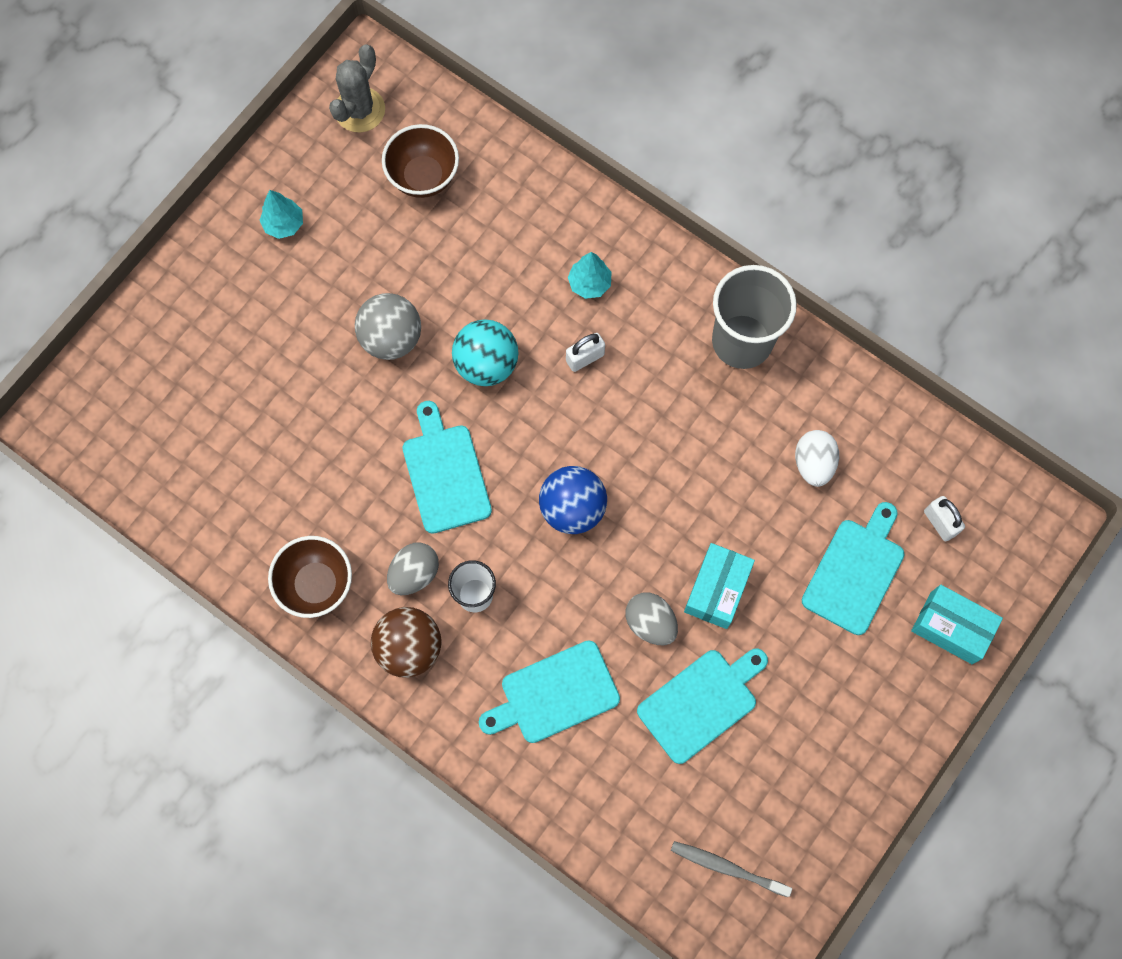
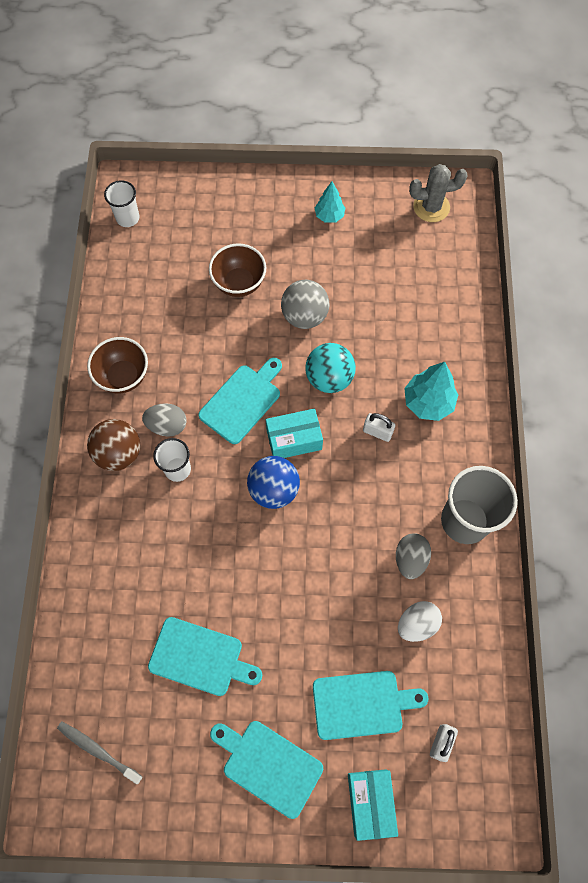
camera: 55 degrees right, 5 degrees down
(104, 450) = (127, 218): none -> white cup
(423, 177) = (418, 267): brown bowl -> brown bowl (239, 283)
(555, 694) = (145, 559): turquoise cutting board -> turquoise cutting board (269, 765)
(589, 283) = (428, 402): turquoise tree -> turquoise tree, size x1.57
(650, 623) = (232, 588): grey egg -> grey egg (410, 559)
(717, 590) = (283, 617): turquoise box -> turquoise box (294, 439)
(727, 868) = (98, 751): grey toothbrush -> grey toothbrush turned 45 degrees counterclockwise

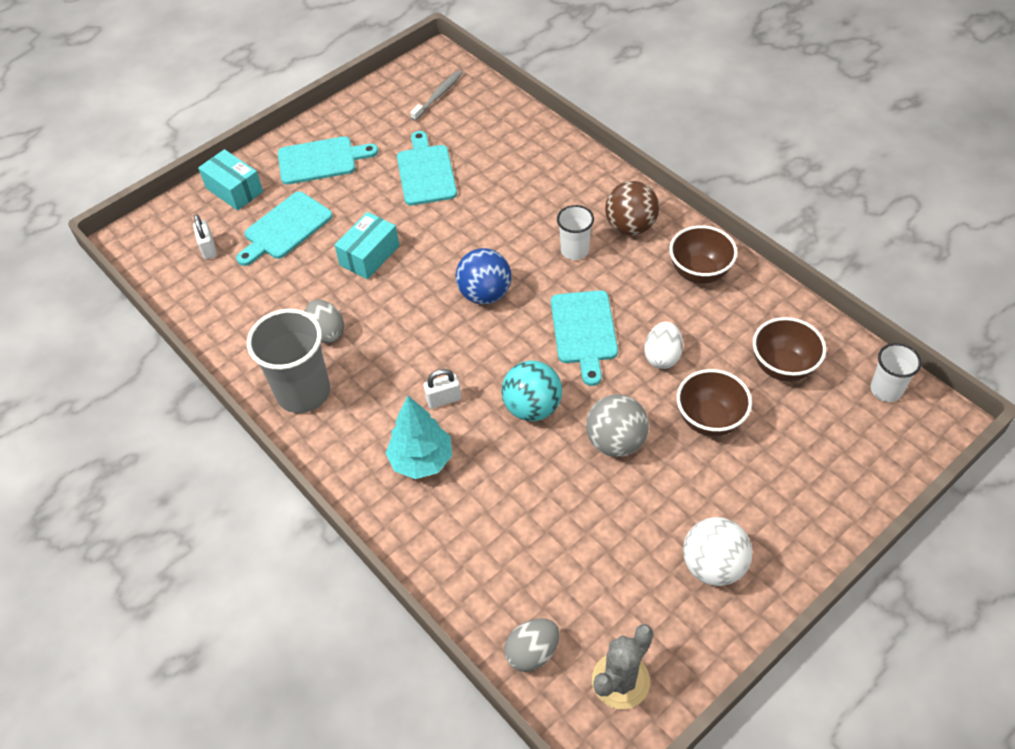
camera: 140 degrees right, 15 degrees down
(98, 751) = (438, 96): grey toothbrush -> grey toothbrush turned 45 degrees counterclockwise
(160, 276) = (783, 367): none -> brown bowl
(167, 425) = (620, 269): grey egg -> grey egg (532, 652)
(200, 657) = (426, 172): turquoise cutting board -> turquoise cutting board turned 105 degrees clockwise
(294, 439) = (509, 338): turquoise box -> turquoise box (369, 255)
(329, 216) = (713, 565): turquoise tree -> white ball
(417, 624) = (284, 297): white egg -> white egg (662, 356)

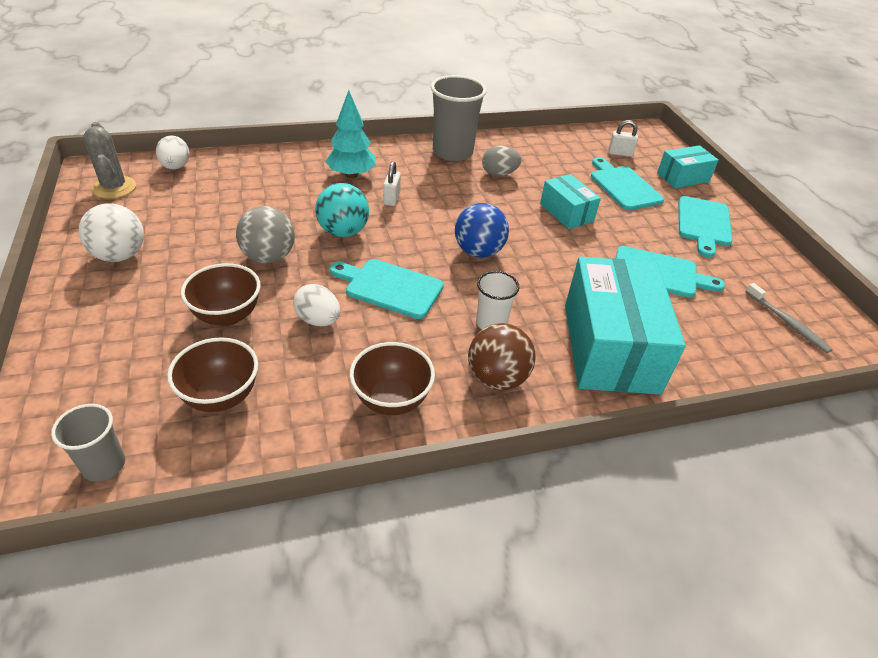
camera: 110 degrees right, 10 degrees down
(532, 652) = (176, 167): grey egg -> white egg
(546, 178) = (609, 347): none -> turquoise box
(886, 390) = (104, 465): white cup -> grey cup

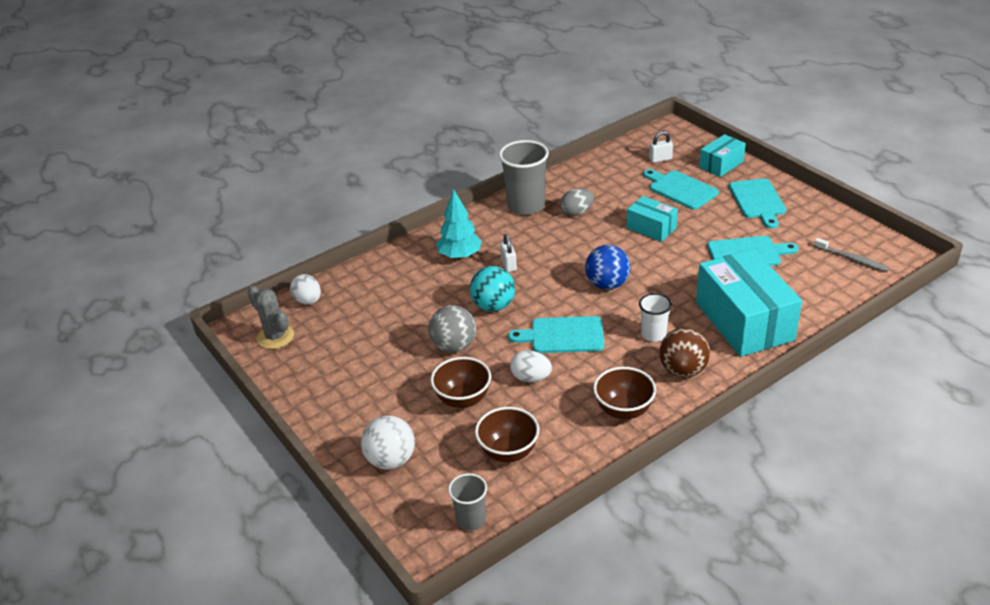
camera: 15 degrees left, 5 degrees down
(120, 255) = (338, 387): white ball -> white ball (391, 460)

